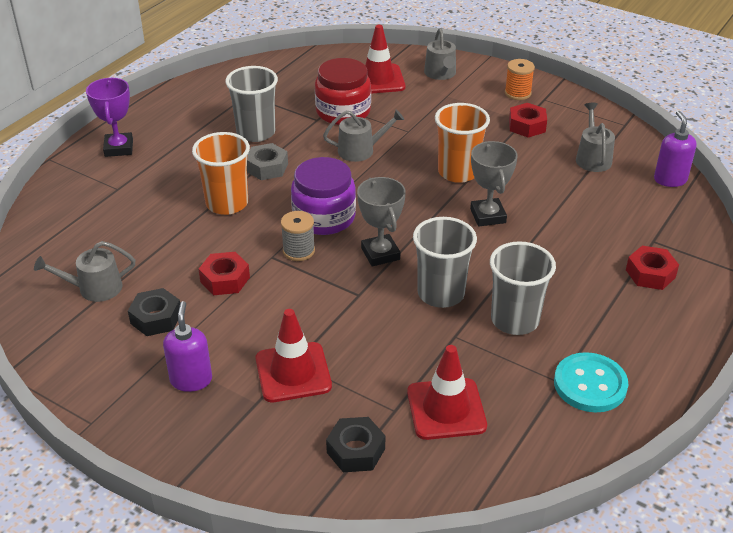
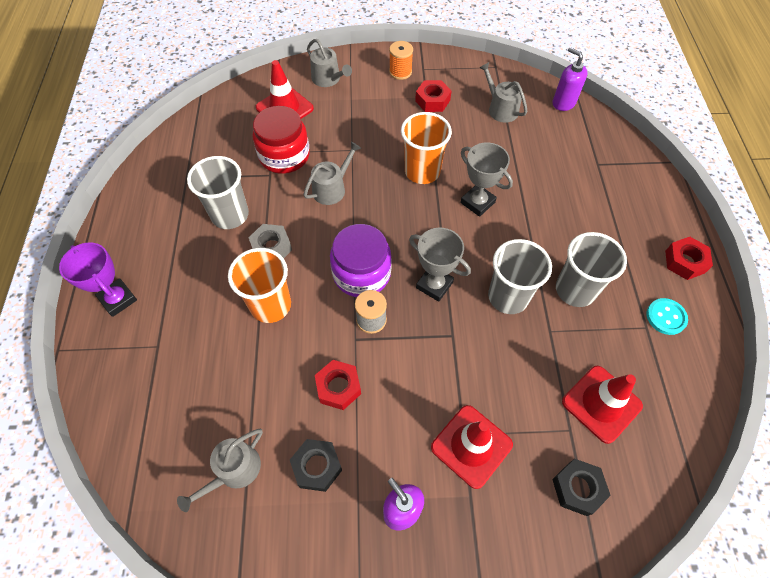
camera: 35 degrees left, 20 degrees up
(590, 384) = (666, 317): turquoise button -> turquoise button, size x0.66
(650, 274) = (620, 194): red nut -> red nut (684, 262)

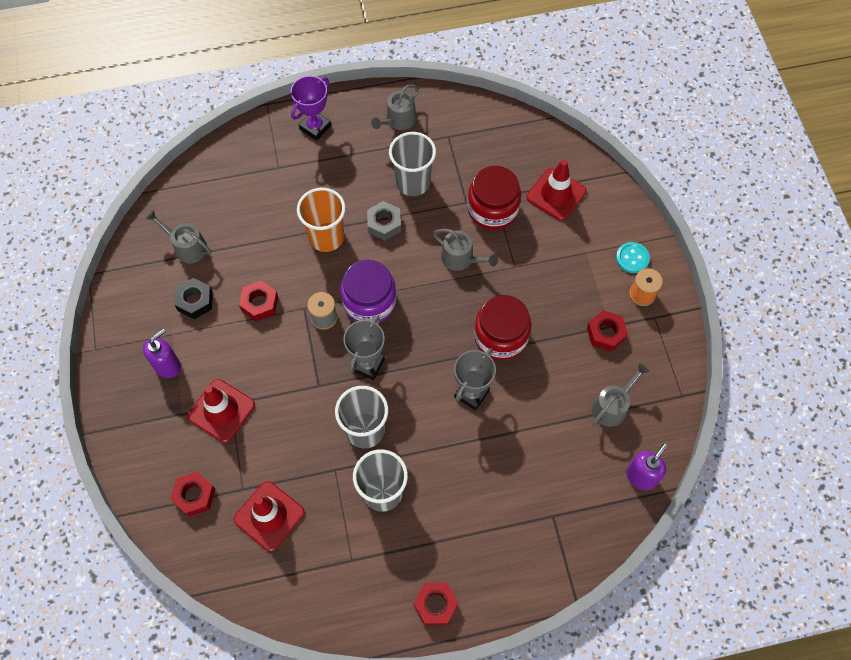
camera: 80 degrees right, 5 degrees up
(328, 79) = (610, 225): grey watering can -> grey watering can (398, 120)
(422, 171) = (501, 336): orange cup -> red jar
(577, 488) = (194, 495): black nut -> red nut
(666, 317) = (366, 580): turquoise button -> turquoise button (632, 258)

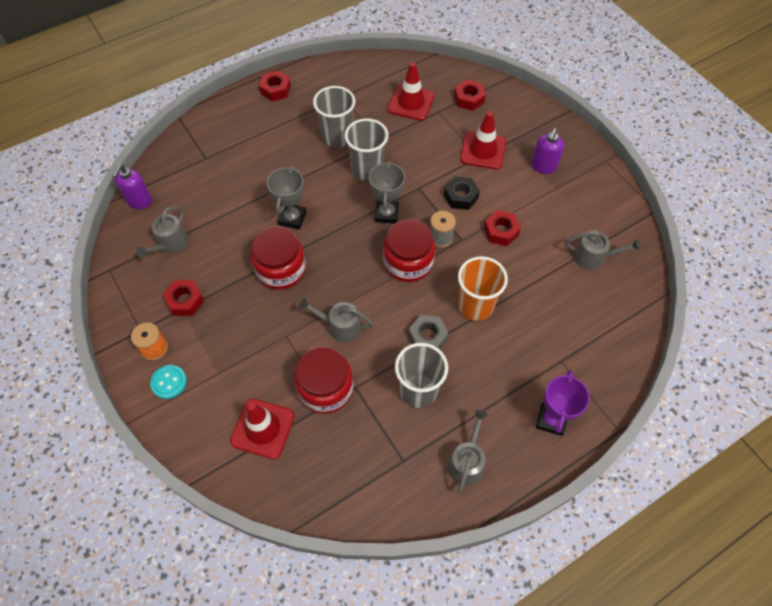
camera: 160 degrees right, 5 degrees down
(195, 301) = (555, 217): black nut -> black nut (461, 197)
(369, 301) = (408, 262): purple jar -> red jar

